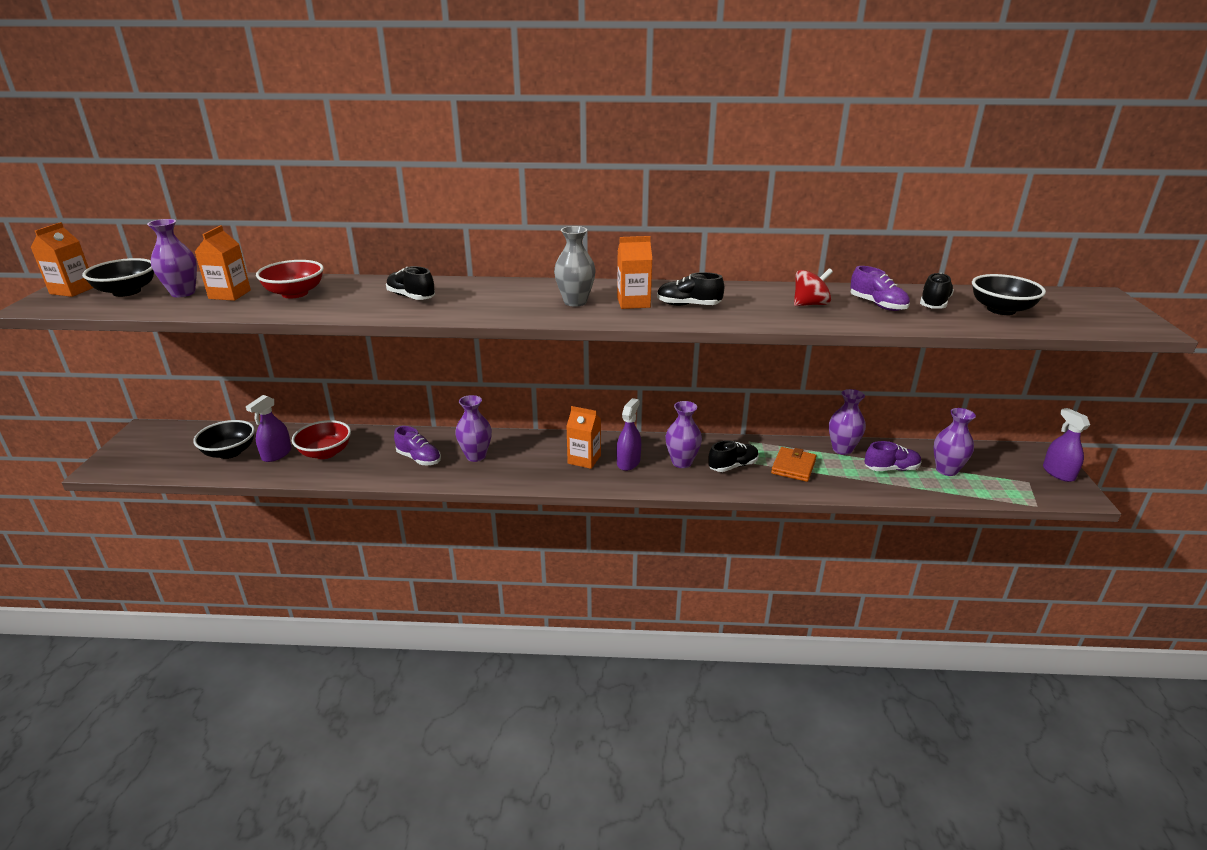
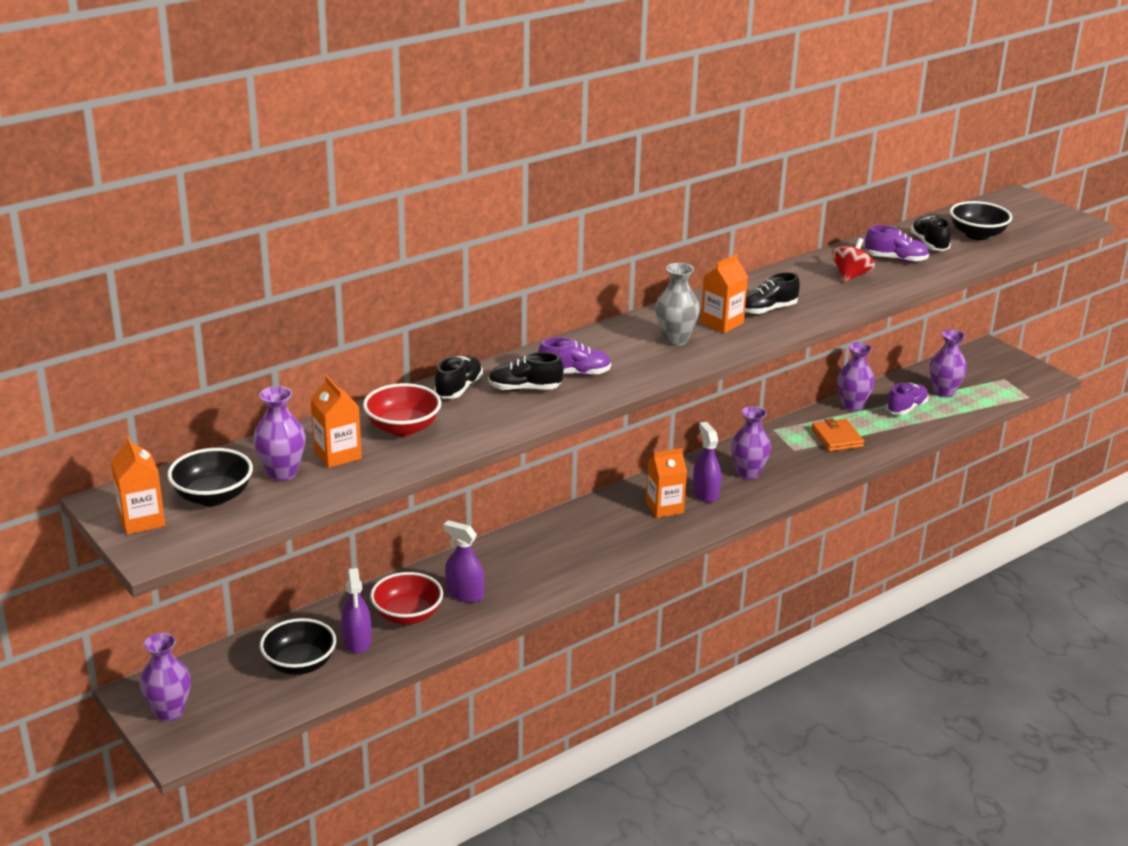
camera: 40 degrees left, 0 degrees up
(419, 459) = (513, 577): purple shoe -> purple shoe (574, 373)
(476, 456) = (563, 549): purple vase -> purple vase (169, 712)
(733, 466) = (792, 458): black shoe -> black shoe (459, 388)
(1058, 473) = (1015, 362): purple spray bottle -> purple spray bottle (464, 594)

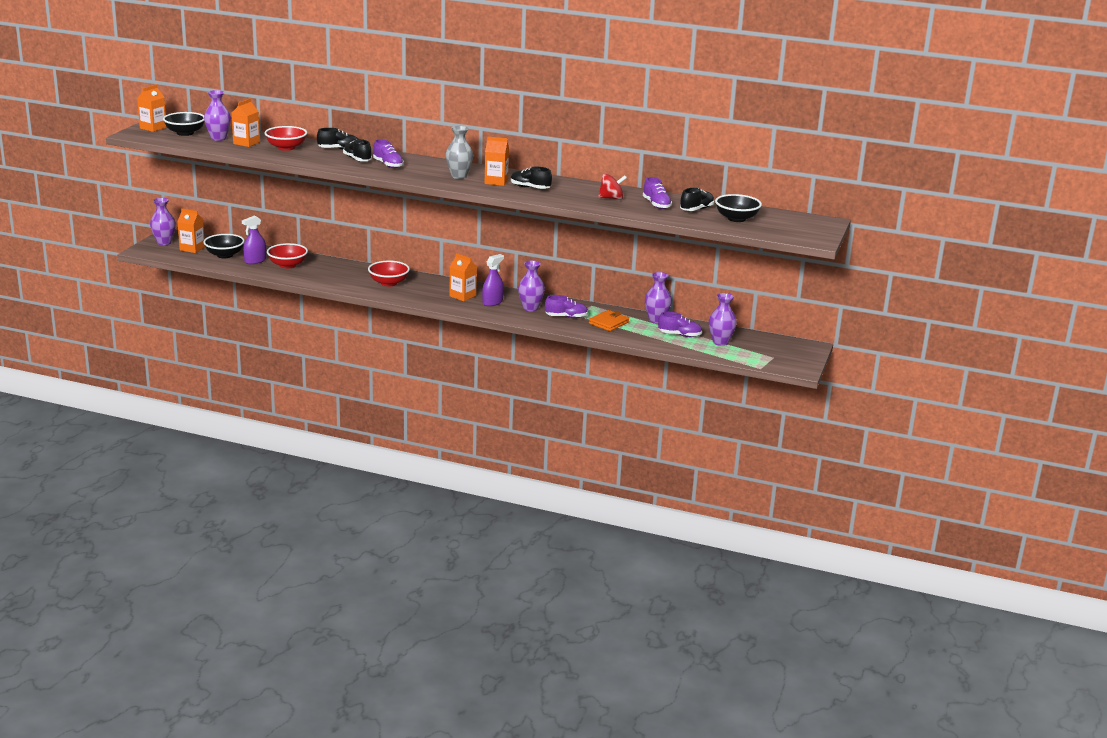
camera: 55 degrees right, 5 degrees down
(232, 689) = (192, 248): none -> orange carton
(464, 594) = (321, 272): purple spray bottle -> none
(564, 549) = (389, 283): none -> red bowl
(796, 459) = (566, 317): none -> purple shoe

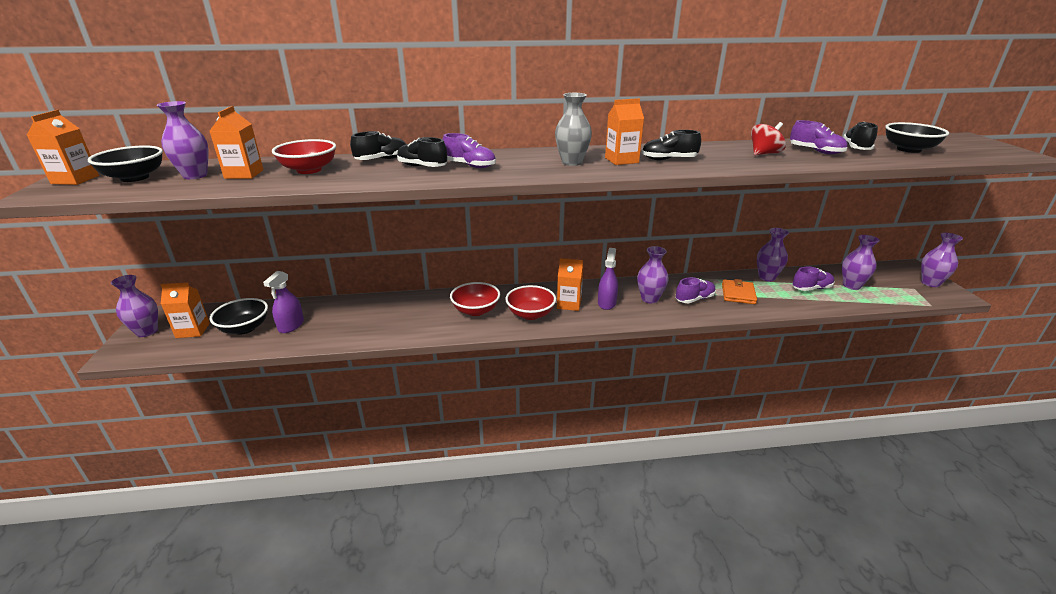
camera: 25 degrees left, 5 degrees up
(287, 265) = (337, 320): red bowl -> red bowl (530, 314)
(798, 358) = (930, 283): none -> purple vase

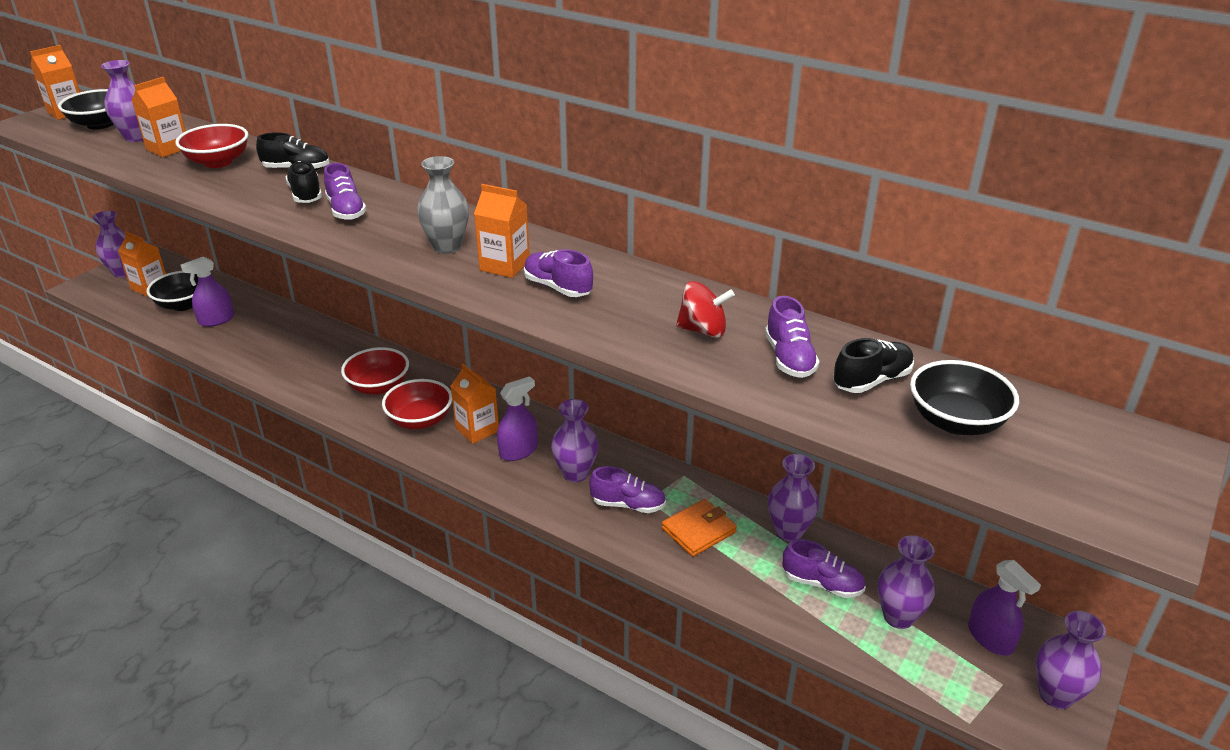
camera: 40 degrees right, 5 degrees up
(668, 159) = (558, 287): black shoe -> purple shoe
(884, 277) = (990, 638): none -> purple spray bottle

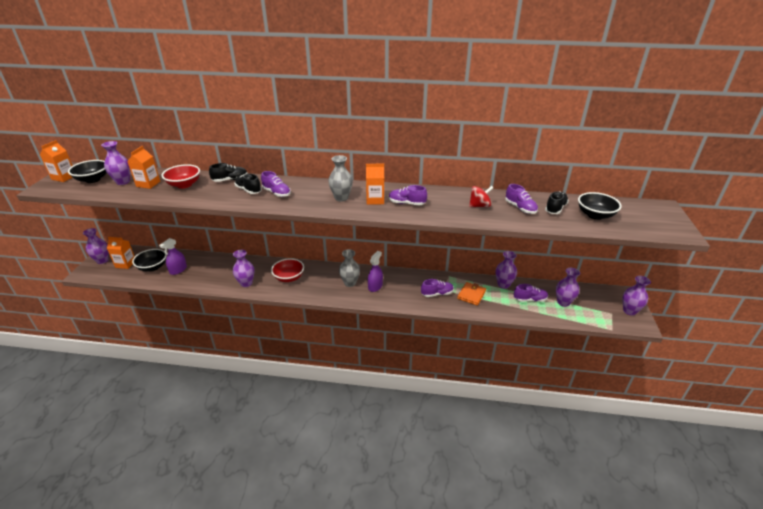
camera: 25 degrees left, 0 degrees up
(420, 420) = (321, 286): red bowl -> none
(477, 430) = (350, 283): orange carton -> grey vase
(575, 473) = (406, 288): purple vase -> purple vase (246, 283)
(990, 638) = (596, 299): purple spray bottle -> none

